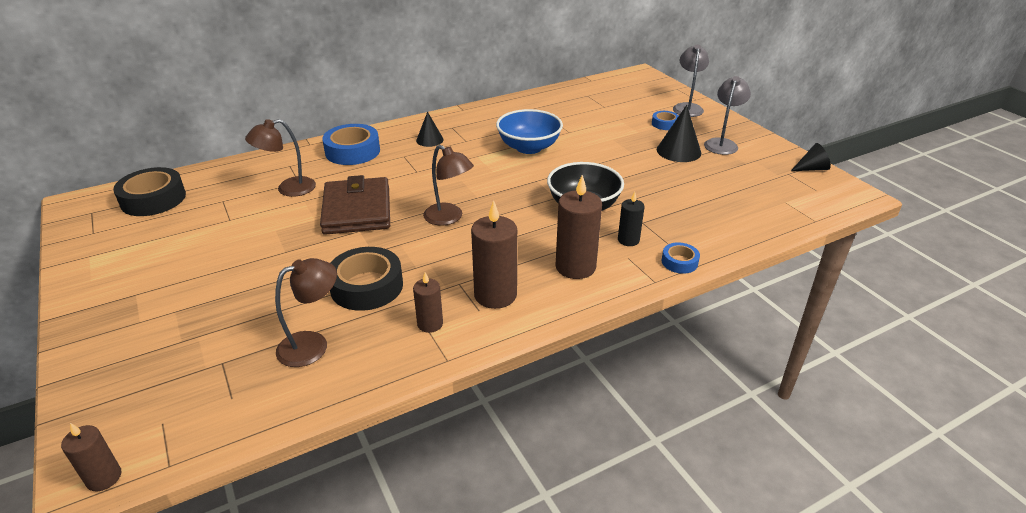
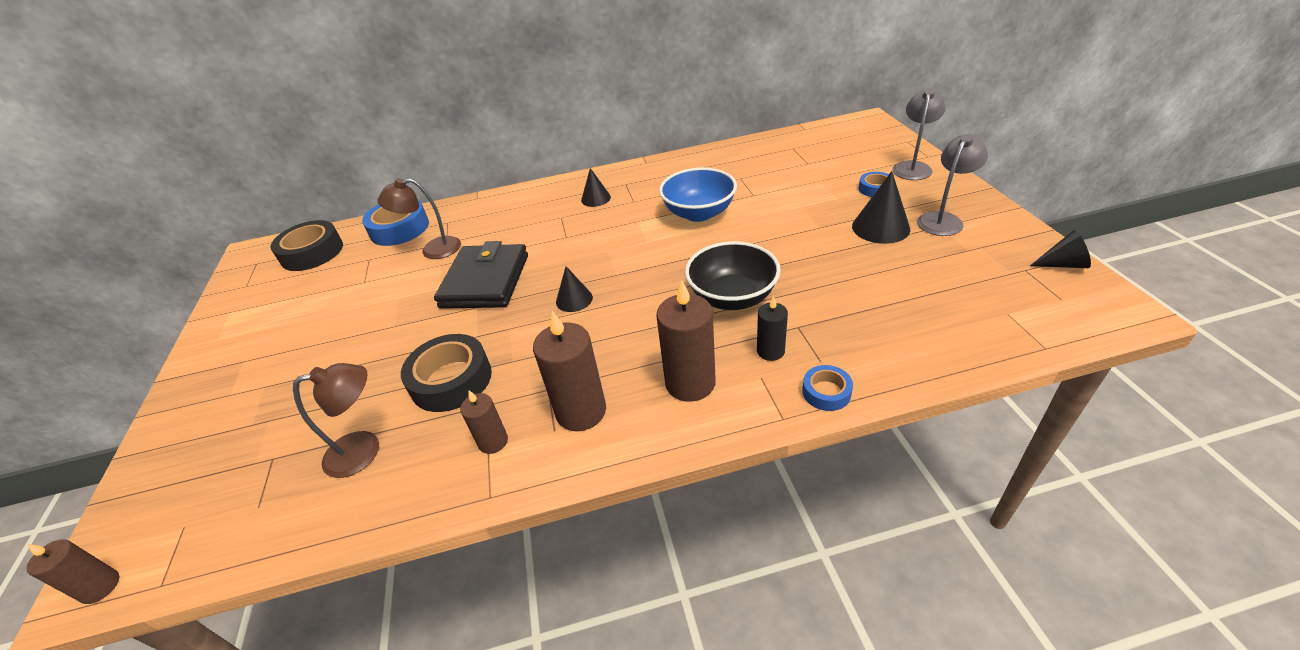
camera: 20 degrees right, 5 degrees up
(352, 151) = (513, 209): blue tape -> blue tape (399, 229)
(357, 210) = (485, 281): brown wallet -> black wallet
(449, 218) = (574, 299): brown lamp -> black cone

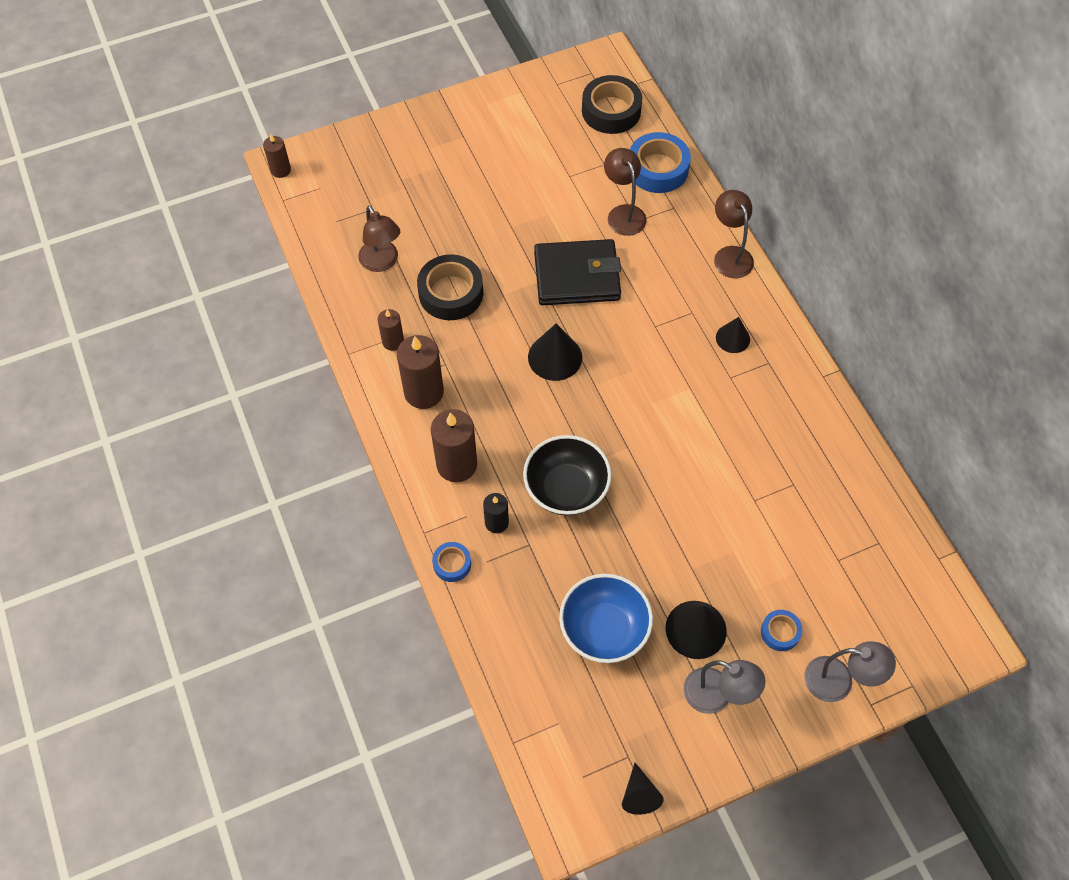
camera: 75 degrees right, 20 degrees up
(514, 196) = (730, 255): none -> brown lamp
(574, 299) = (555, 357): black cone -> black cone, size x1.57
(699, 213) = (710, 447): blue bowl -> blue bowl (604, 629)

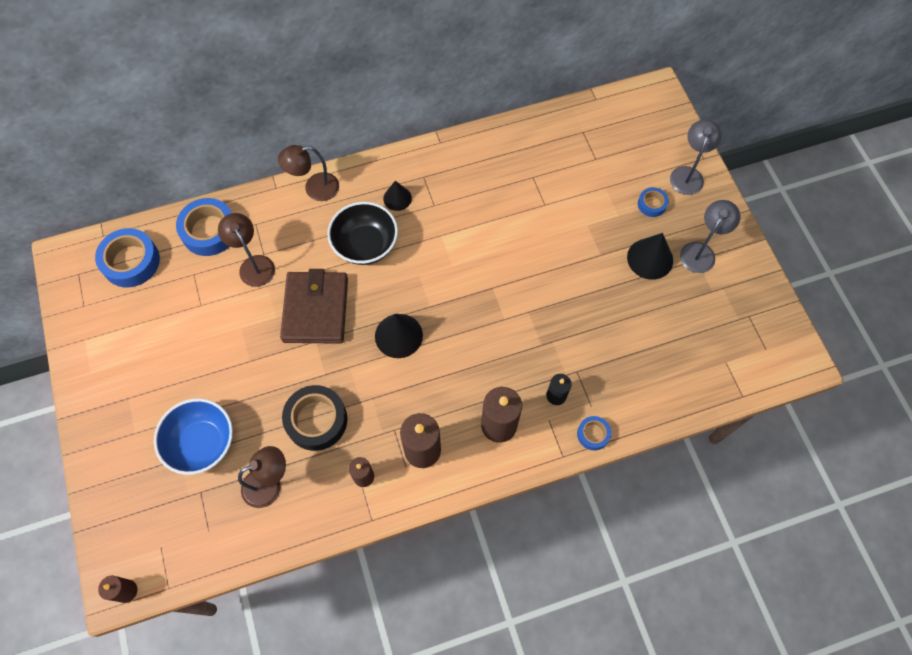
camera: 85 degrees left, 5 degrees up
(566, 489) = (527, 338): black bowl -> black bowl (365, 245)
(577, 276) = (315, 309): black wallet -> brown wallet
(604, 629) = (650, 322): blue bowl -> blue bowl (202, 443)
(611, 111) = (131, 262): black tape -> blue tape
(623, 213) = (254, 264): brown lamp -> brown lamp turned 75 degrees clockwise
(639, 795) = (776, 311): black cone -> none

